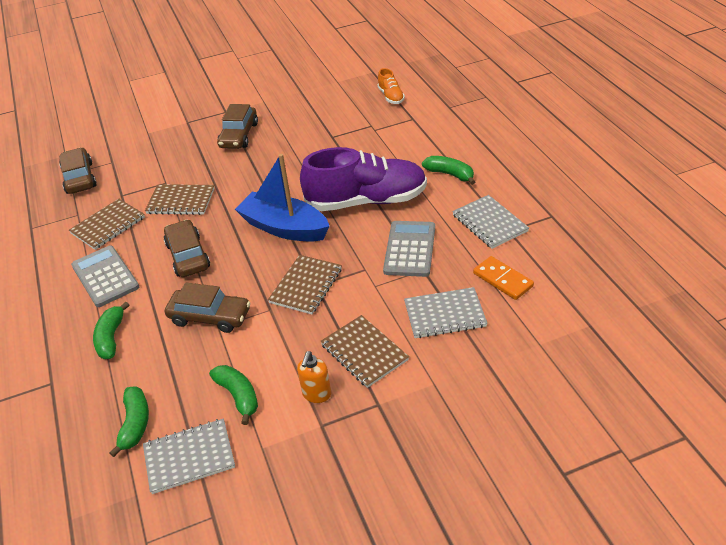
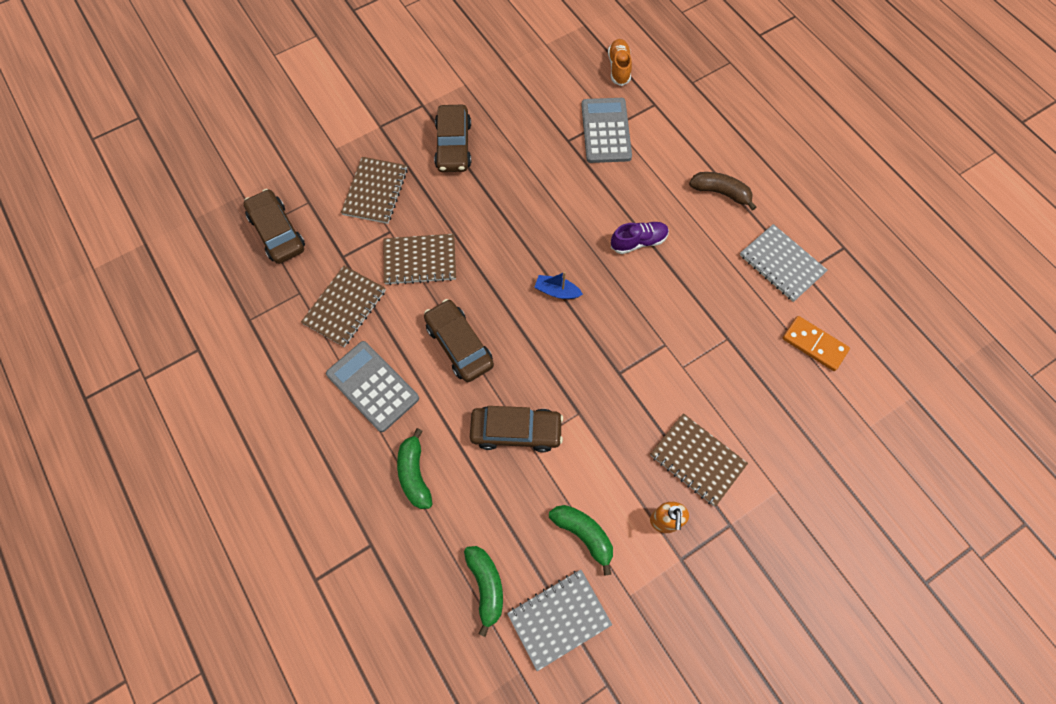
camera: 15 degrees left, 25 degrees up
(284, 228) = (557, 291): blue boat -> blue boat, size x0.42
(306, 286) = (608, 375): brown notebook -> brown notebook (375, 191)
(366, 201) = (638, 242): purple shoe -> purple shoe, size x0.44
(391, 97) = (619, 68): orange shoe -> orange shoe turned 150 degrees counterclockwise
(409, 249) = (705, 310): grey calculator -> grey calculator (605, 131)
(444, 314) = (766, 399): grey notebook -> none
(450, 174) = (720, 192): green banana -> brown banana

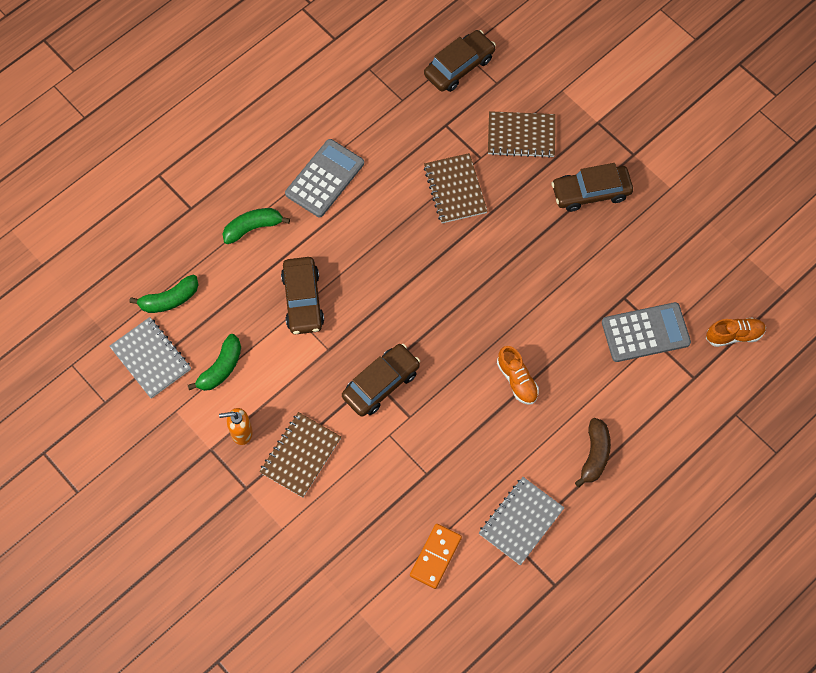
camera: 80 degrees right, 0 degrees up
(345, 307) = (395, 139): brown notebook -> none
(459, 345) = (376, 239): brown car -> brown car (381, 384)
(557, 291) = (446, 313): blue boat -> none
(638, 242) = (517, 380): purple shoe -> orange shoe

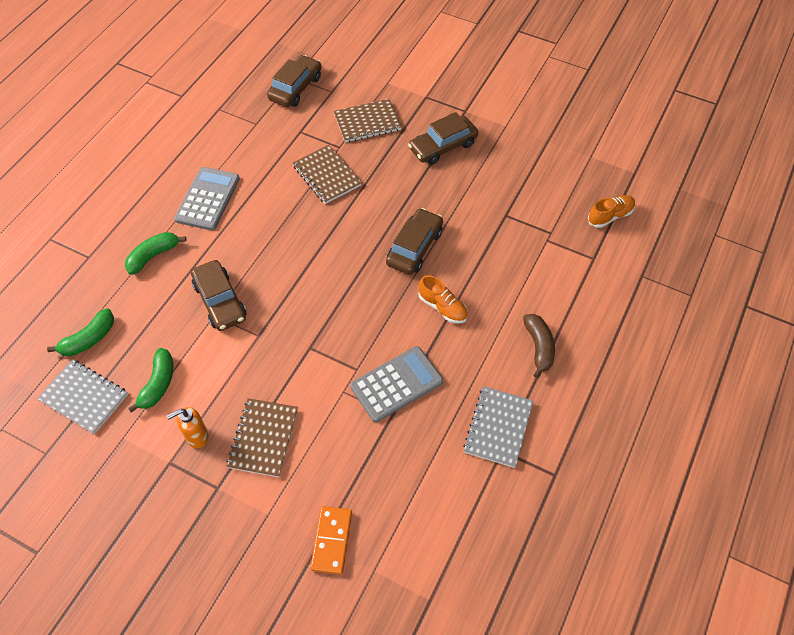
camera: 20 degrees left, 10 degrees down
(381, 384) = (319, 349): brown car -> brown car (414, 248)
(435, 556) = (430, 488): orange domino -> orange domino (331, 540)
(645, 332) = (536, 236): grey calculator -> grey calculator (396, 384)

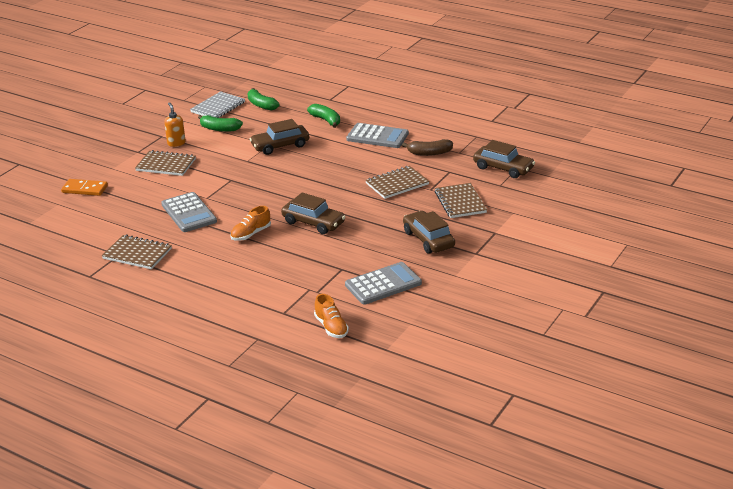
camera: 95 degrees right, 25 degrees down
(498, 427) = (137, 254): grey notebook -> brown notebook
(529, 179) = (383, 284): none -> grey calculator
(538, 347) = (200, 276): brown banana -> brown banana (429, 153)

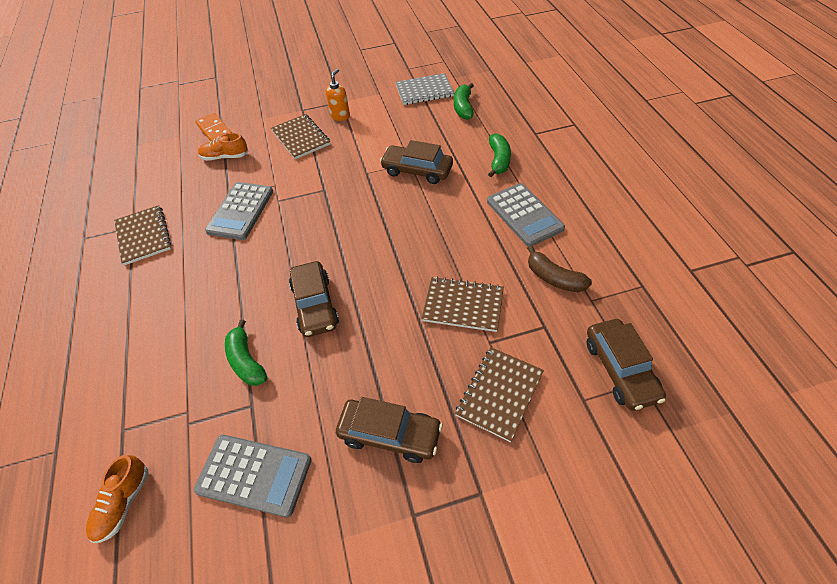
camera: 45 degrees right, 20 degrees up
(219, 129) = (393, 118): green banana -> green banana (246, 361)
(251, 234) = (247, 278): orange shoe -> orange shoe (225, 157)
(428, 239) = (390, 434): brown car -> brown car turned 90 degrees clockwise

